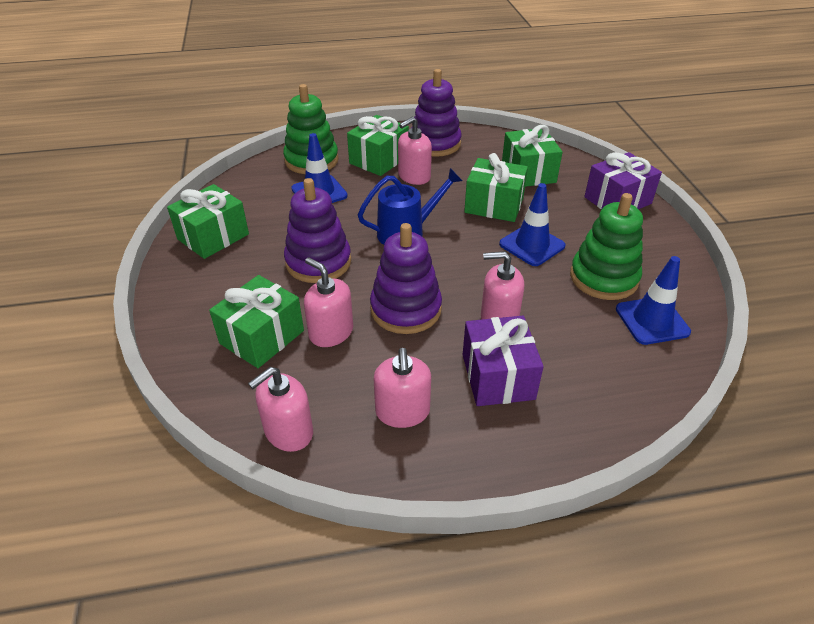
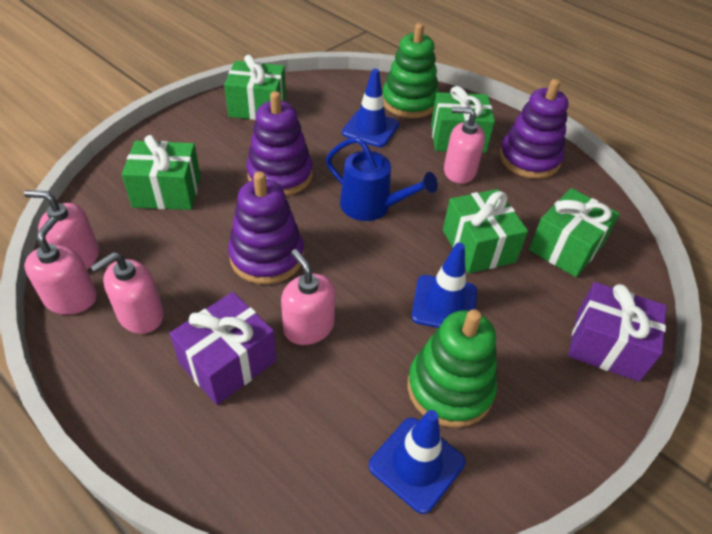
camera: 50 degrees right, 5 degrees up
(331, 332) = (201, 226): pink soap dispenser -> pink soap dispenser (71, 298)

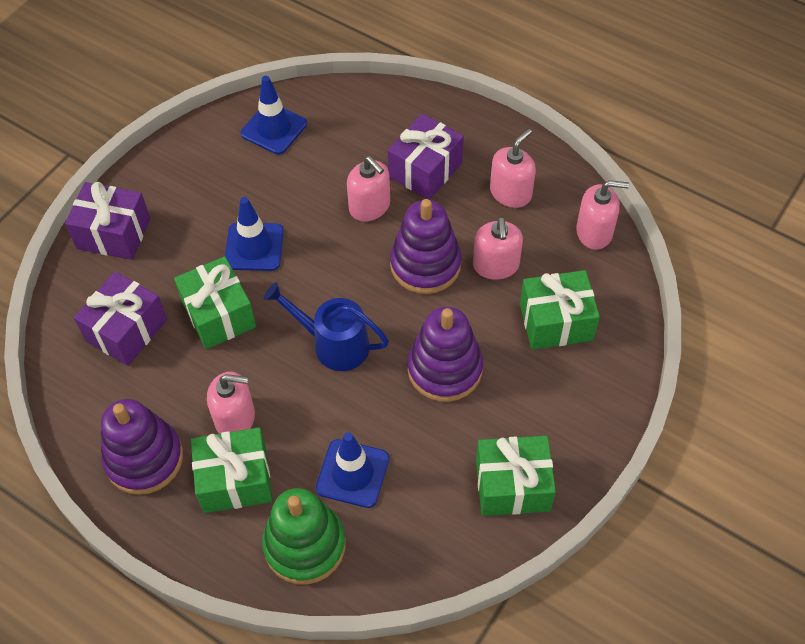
camera: 175 degrees right, 10 degrees up
(71, 298) = (575, 196): pink soap dispenser -> pink soap dispenser (495, 265)
(449, 388) = (250, 179): green stacking toy -> none
(566, 247) = (126, 330): green gift -> purple gift

